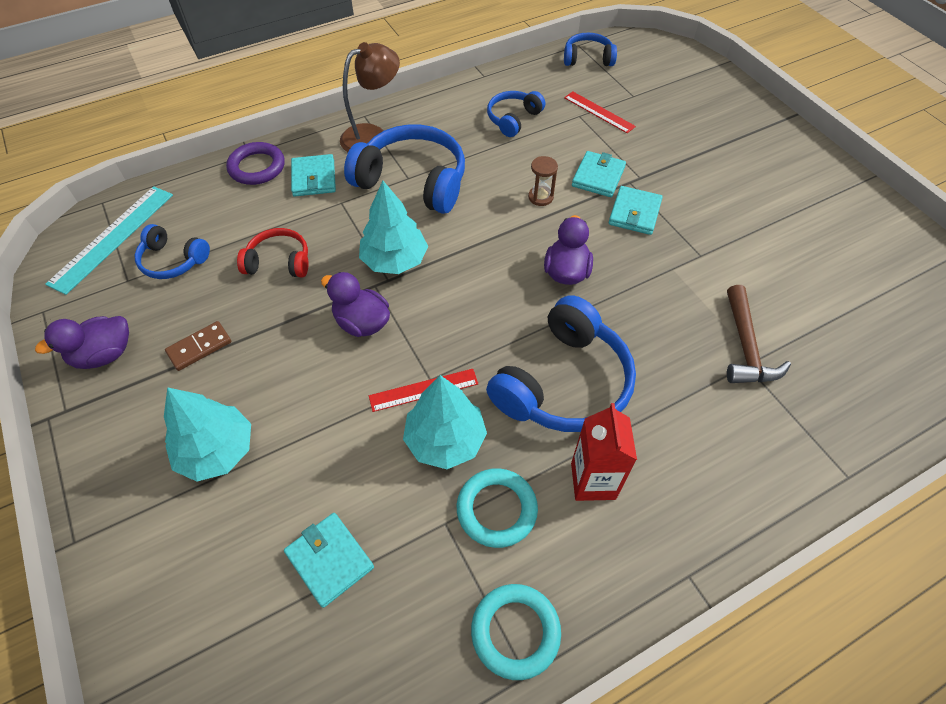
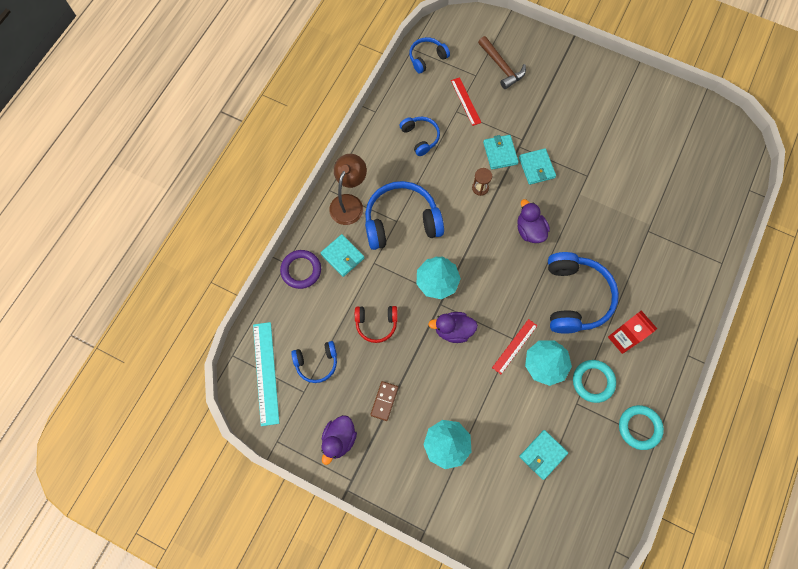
camera: 35 degrees left, 15 degrees up
(279, 262) = (376, 324): red headphones -> red headphones turned 150 degrees counterclockwise
(330, 560) = (543, 454): turquoise wallet -> turquoise wallet turned 60 degrees counterclockwise
(513, 119) = (420, 137): blue headphones -> blue headphones turned 150 degrees clockwise
(599, 112) = (465, 101): red ruler -> red ruler turned 60 degrees clockwise
(745, 346) = (641, 220): brown hammer -> brown hammer (501, 67)

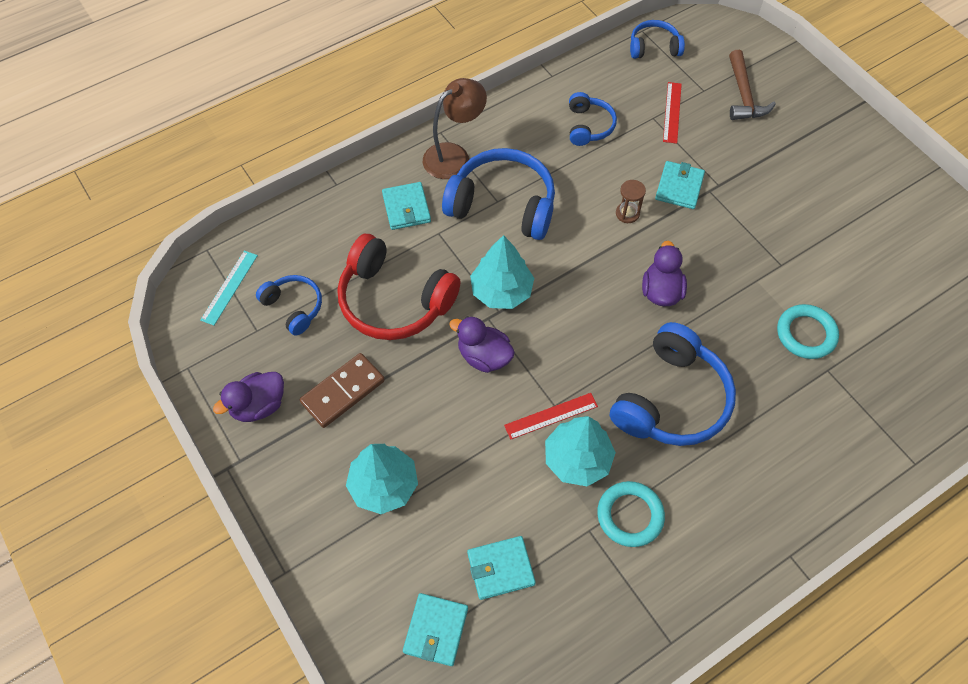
camera: 30 degrees right, 10 degrees down
(266, 373) = (229, 287): turquoise ruler -> turquoise ruler, size x0.62
(301, 270) = (348, 199): purple ring -> none
(316, 363) = (294, 307): blue headphones -> blue headphones turned 150 degrees counterclockwise
(376, 324) = (394, 301): red headphones -> red headphones, size x1.84
(384, 401) = (343, 391): brown domino -> brown domino, size x1.50
(536, 167) = (717, 224): turquoise wallet -> turquoise wallet (436, 630)
(622, 339) = (706, 484): red carton -> none
(639, 427) = (659, 611): turquoise ring -> turquoise ring (806, 334)

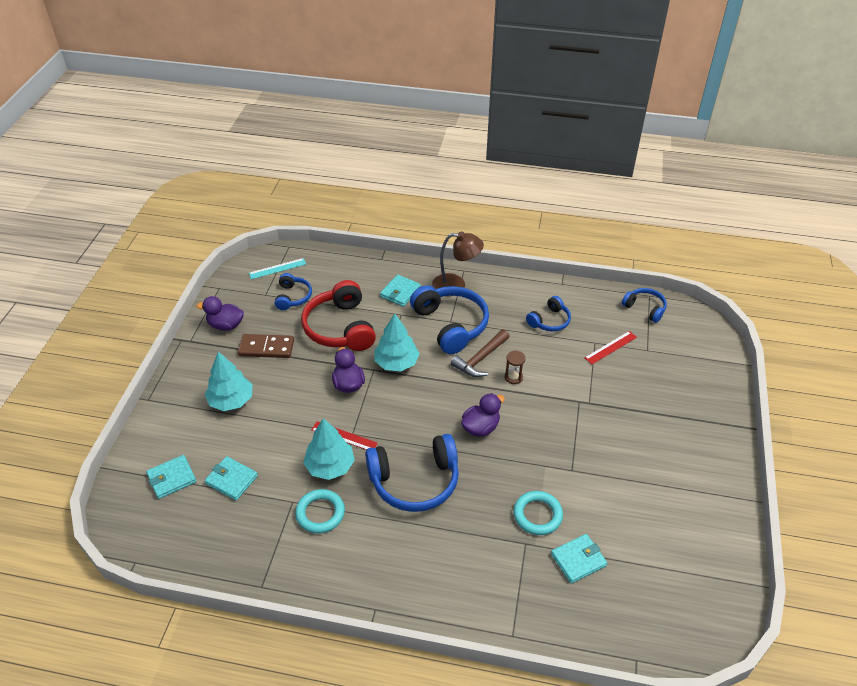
camera: 45 degrees right, 15 degrees down
(679, 187) = (562, 386): turquoise wallet -> turquoise wallet (578, 560)
(743, 95) = (671, 369): brown hammer -> brown hammer (480, 359)

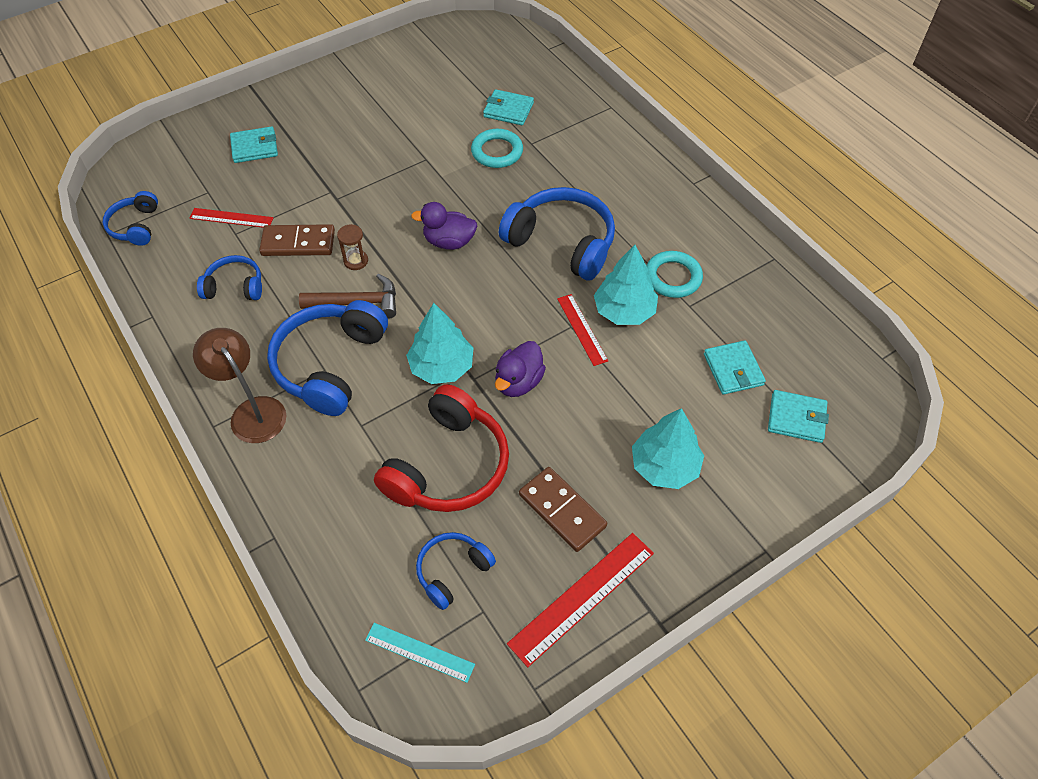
camera: 135 degrees left, 10 degrees up
(225, 325) = (582, 597): purple duck -> red ruler
(400, 292) = (322, 458): turquoise wallet -> turquoise wallet (254, 147)
(557, 363) = (298, 243): none -> brown domino

